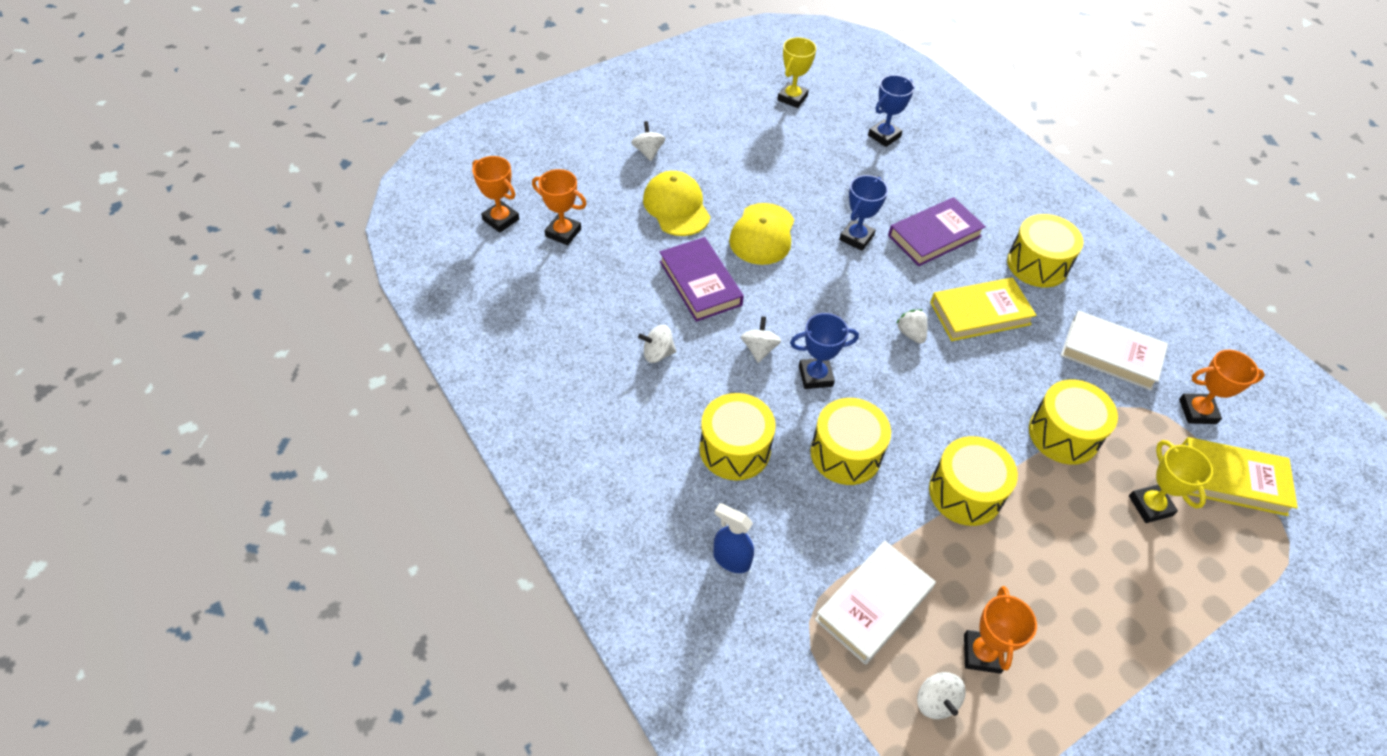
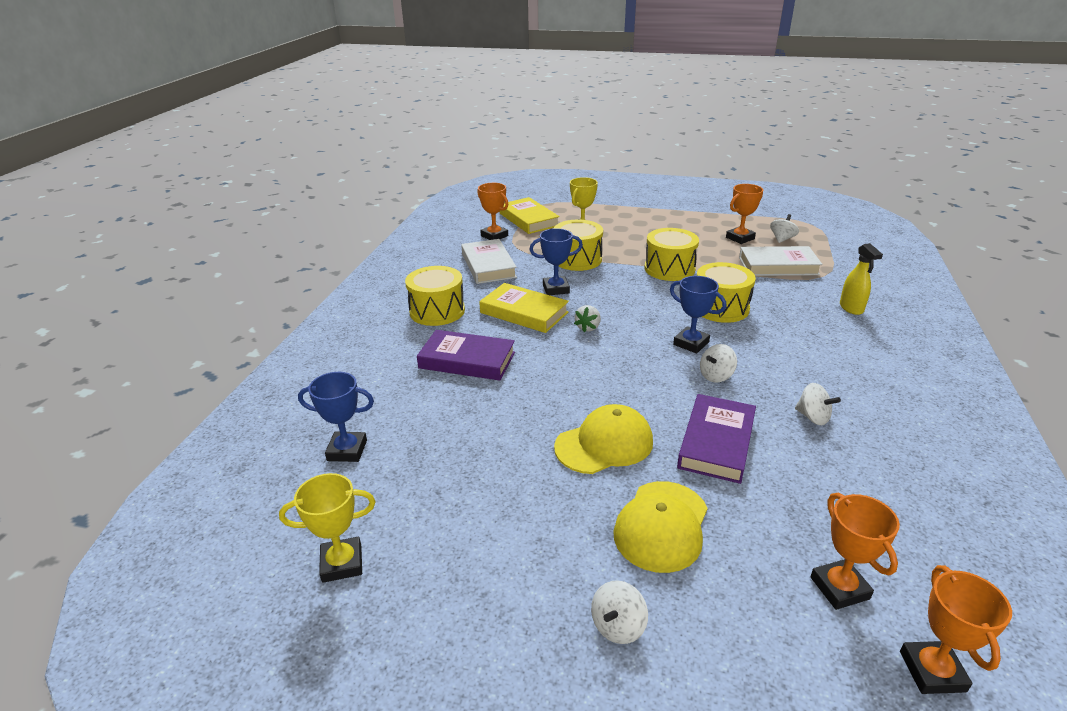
camera: 130 degrees left, 20 degrees down
(731, 559) = (851, 308): blue spray bottle -> yellow spray bottle
(735, 449) = (799, 342): yellow drum -> none
(856, 237) = (527, 393): blue trophy -> blue trophy (556, 289)

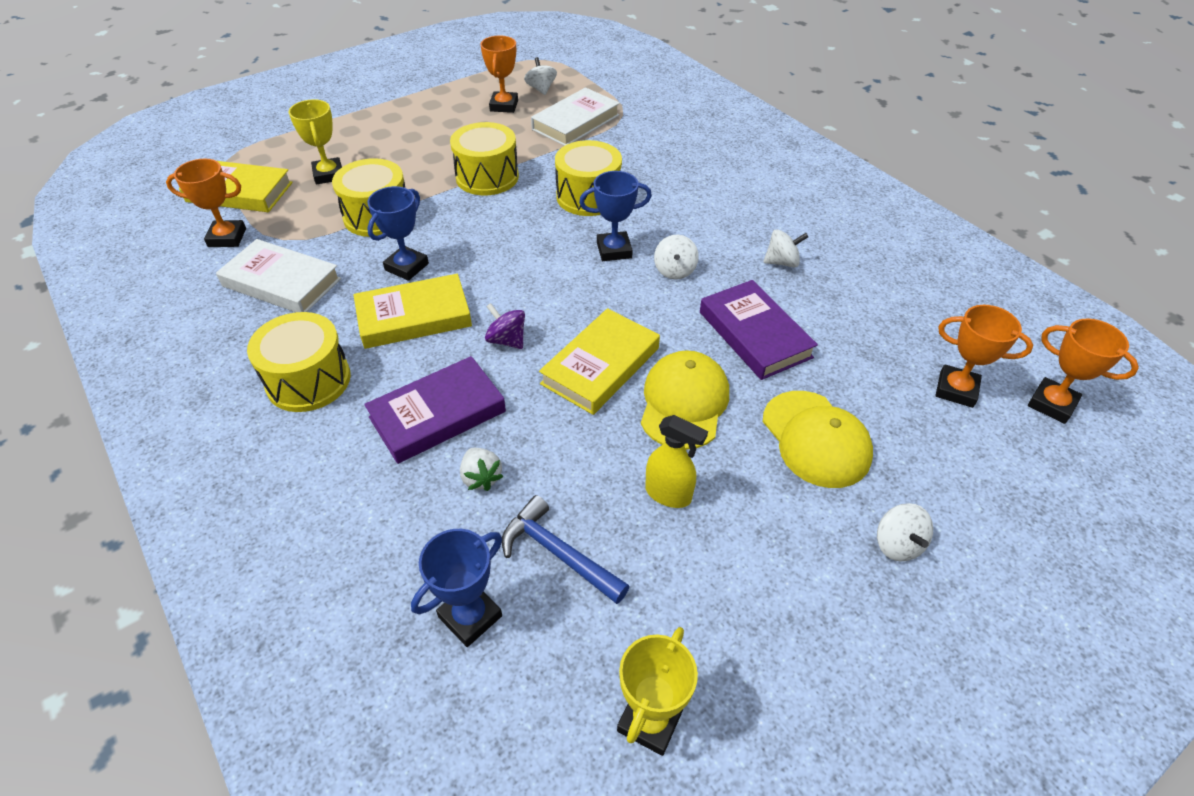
camera: 50 degrees left, 15 degrees up
(422, 458) = (558, 553): none -> blue hammer
(553, 350) = (507, 340): none -> purple spinning top
(584, 394) = (601, 366): none -> yellow book
(588, 327) = (504, 292): white strawberry -> white strawberry (481, 477)
(851, 308) = (682, 138): yellow spray bottle -> yellow spray bottle (668, 494)

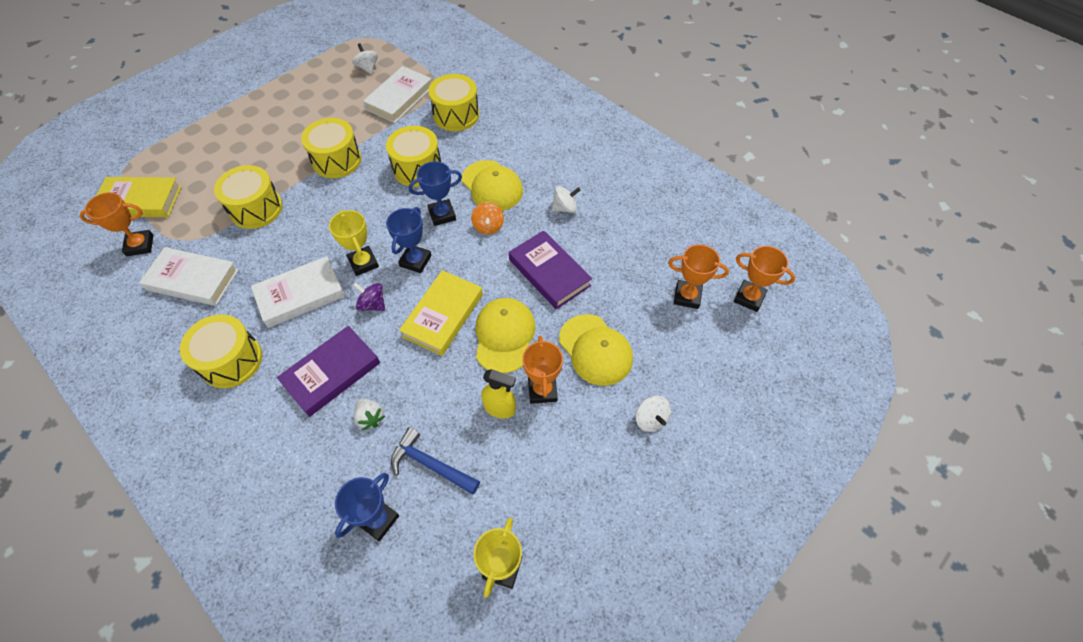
camera: 10 degrees left, 10 degrees up
(328, 175) = (209, 174): yellow trophy -> yellow trophy (363, 263)
(407, 267) = (287, 252): blue trophy -> blue trophy (415, 261)
(414, 317) = (300, 295): yellow book -> white book
(504, 106) = (340, 88): orange trophy -> orange trophy (542, 390)
(645, 146) = (456, 115): none -> yellow drum
(674, 271) = (488, 226): white spinning top -> orange spinning top
(684, 226) = (492, 186): none -> yellow cap

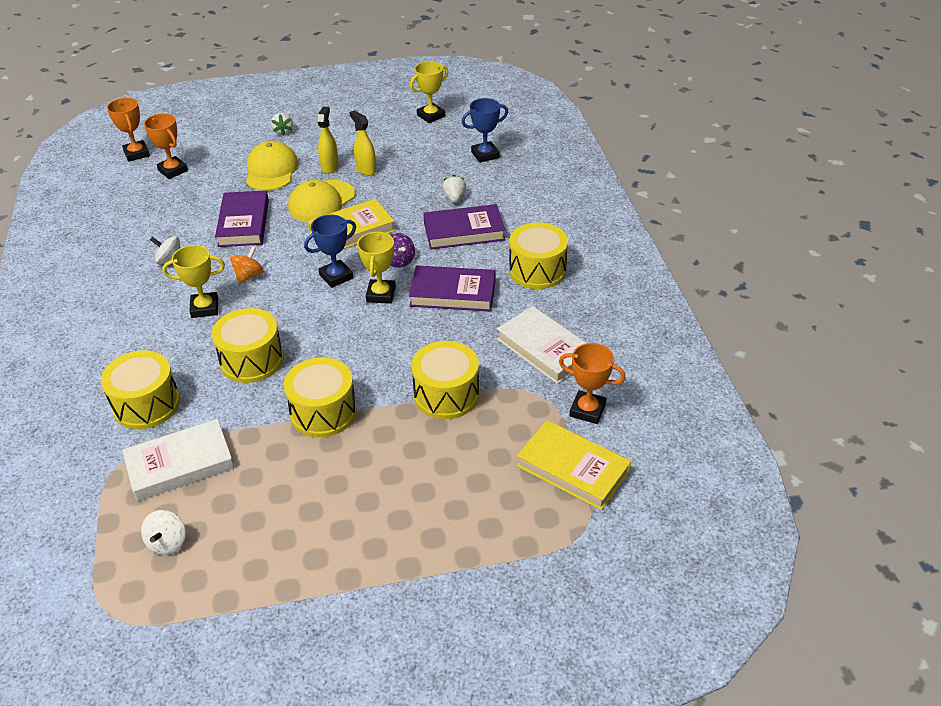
camera: 145 degrees left, 15 degrees down
(300, 295) = (453, 293): white book -> purple book
(431, 464) = (434, 163): blue hammer -> none
(442, 215) = (276, 303): blue trophy -> none
(492, 186) = (205, 308): yellow cap -> yellow trophy
(542, 390) = (330, 167): orange trophy -> yellow spray bottle
(650, 419) = (283, 131): white spinning top -> white strawberry

